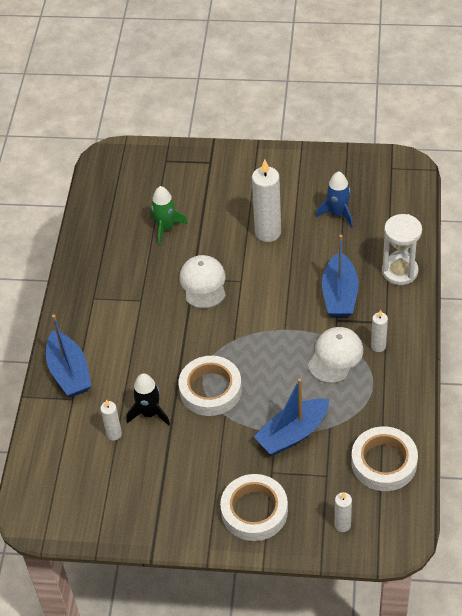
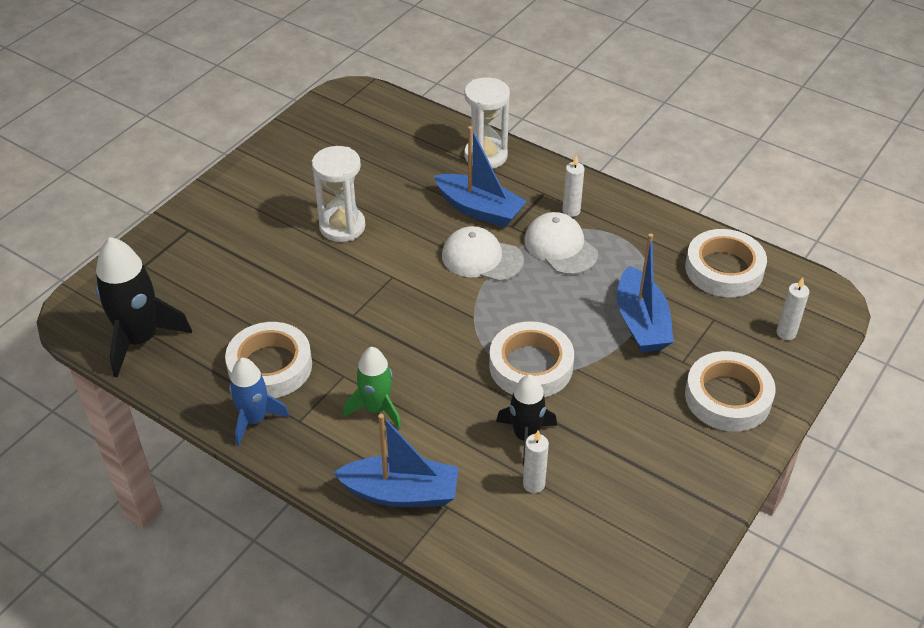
camera: 65 degrees left, 5 degrees down
(107, 194) = (140, 339): none -> black rocket
(125, 262) = (270, 366): none -> white tape
(166, 228) = (251, 307): green rocket -> green rocket (376, 408)
(203, 283) = (368, 309): white cap -> white cap (482, 258)
(268, 232) = (342, 226): white candle -> white hourglass
(338, 214) = (367, 165): blue rocket -> blue rocket (255, 419)

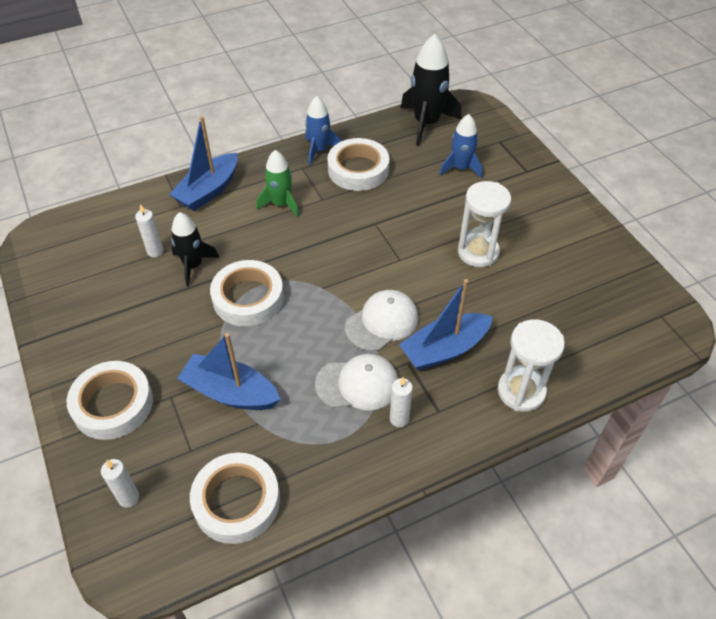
camera: 120 degrees right, 5 degrees up
(214, 280) = (460, 168): none -> blue rocket

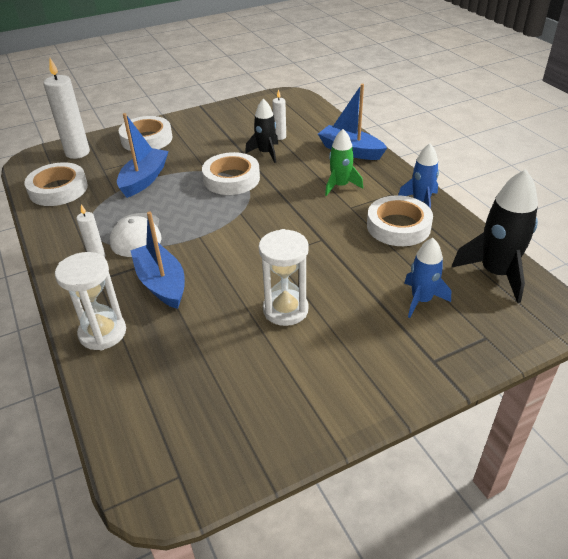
camera: 90 degrees right, 10 degrees down
(129, 498) = (77, 153): white candle -> white candle, size x1.89
(382, 322) = (198, 246): white cap -> none

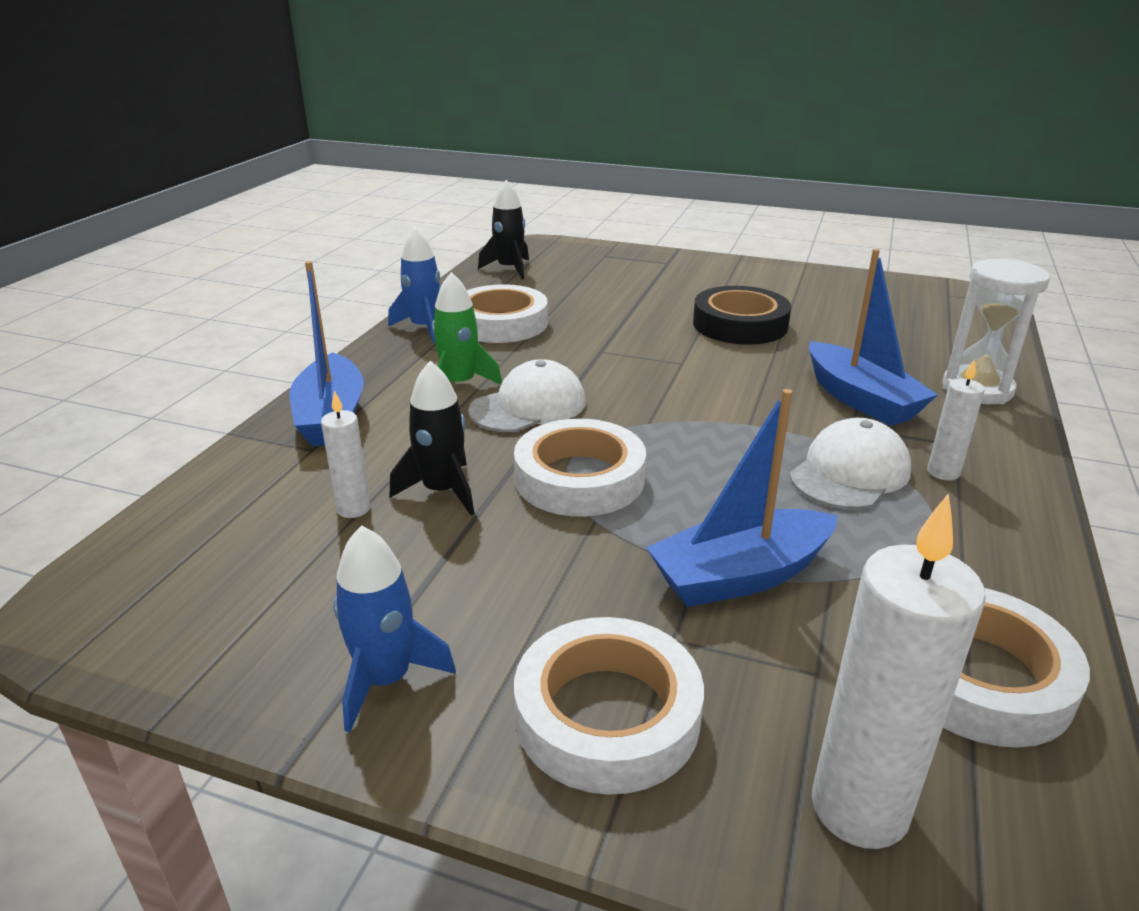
camera: 135 degrees left, 10 degrees down
(161, 283) = (861, 399): blue boat -> blue boat turned 45 degrees counterclockwise
(285, 310) = (740, 324): white hourglass -> black tape
(296, 193) = (528, 406): none -> white cap
(421, 300) = (606, 283): blue rocket -> blue rocket (385, 680)
(496, 273) = (509, 269): black rocket -> black rocket, size x0.63

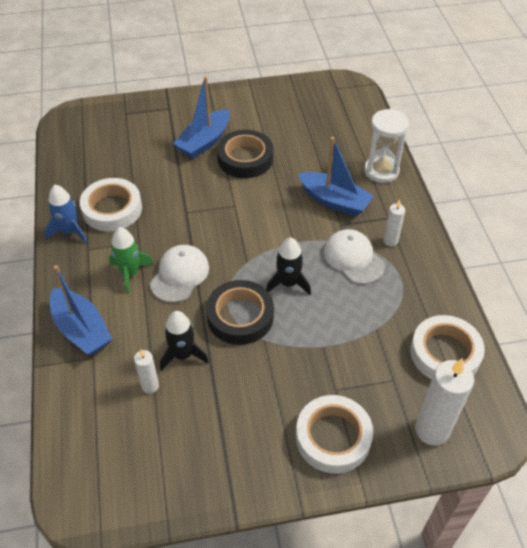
camera: 30 degrees left, 20 degrees up
(385, 680) = (241, 466): blue rocket -> none
(509, 269) = (76, 150): black rocket -> black rocket (288, 283)
(579, 478) = (240, 316): white tape -> black tape
(740, 575) = (341, 343): blue boat -> blue boat (204, 141)
(850, 473) = (353, 258): white cap -> white cap turned 45 degrees counterclockwise

